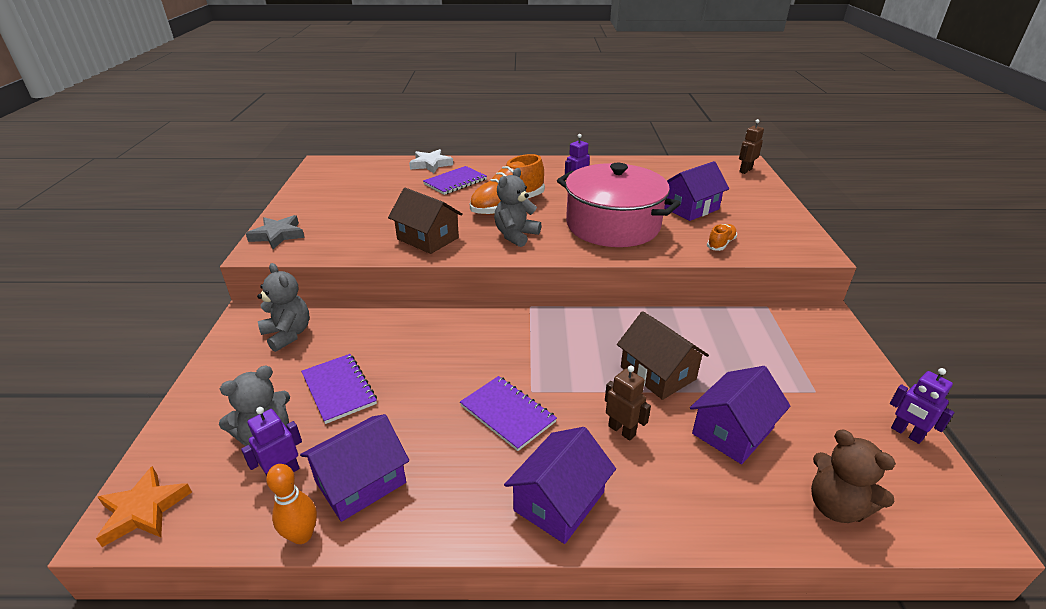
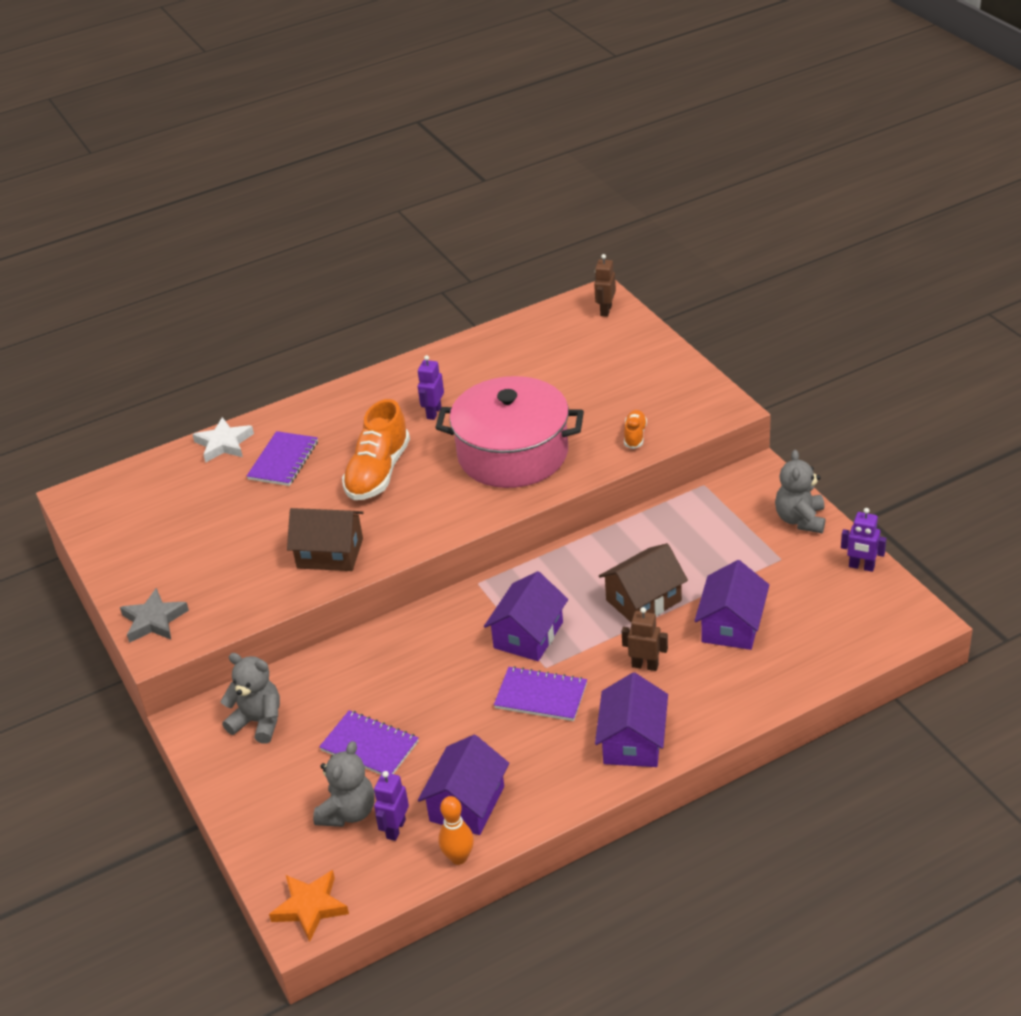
camera: 25 degrees left, 5 degrees up
(515, 235) = (421, 510): grey teddy bear -> grey teddy bear (800, 519)
(657, 373) = (643, 600): brown house -> brown house turned 60 degrees counterclockwise
(690, 208) = (578, 396): purple house -> purple house (528, 635)
(836, 506) = (830, 649): brown teddy bear -> none

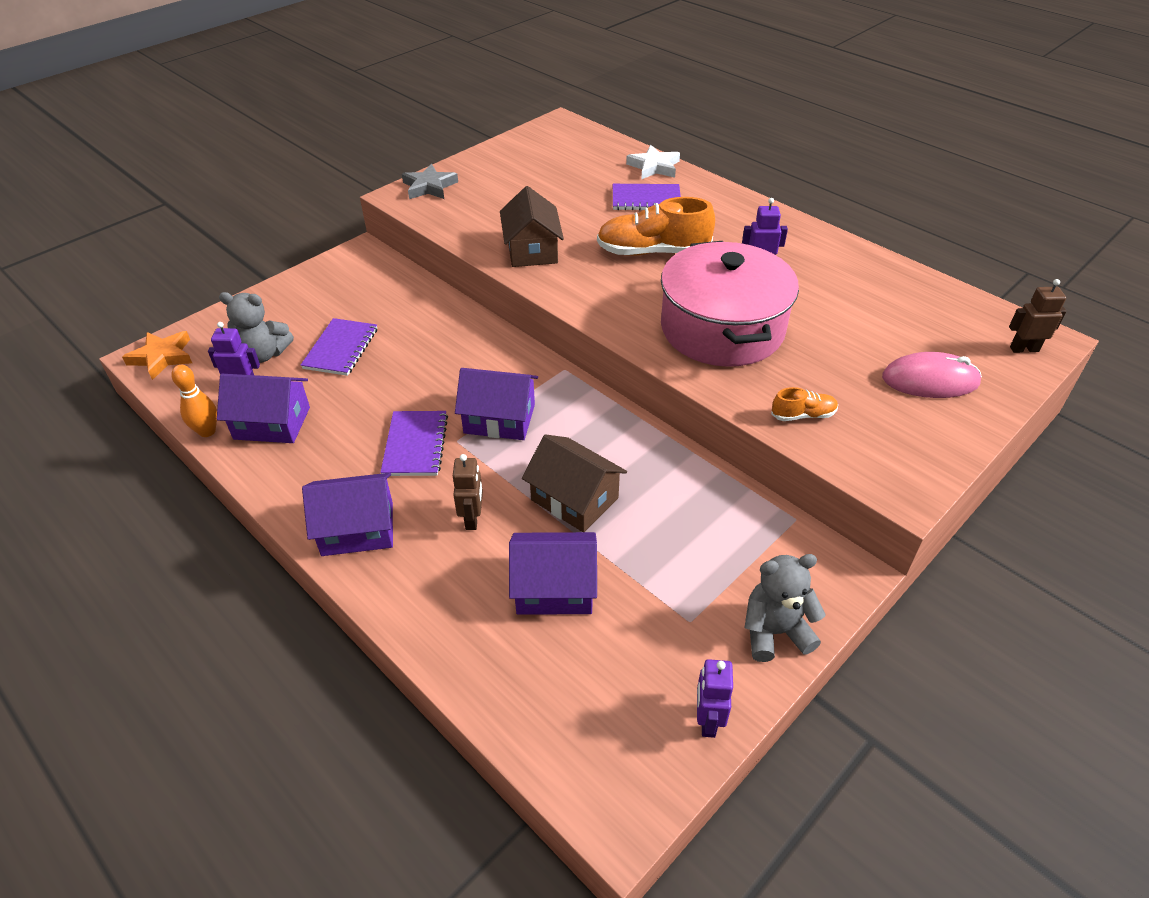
camera: 70 degrees right, 5 degrees up
(258, 722) = (364, 283): grey teddy bear -> none
(621, 364) = (930, 380): none -> pink mouse

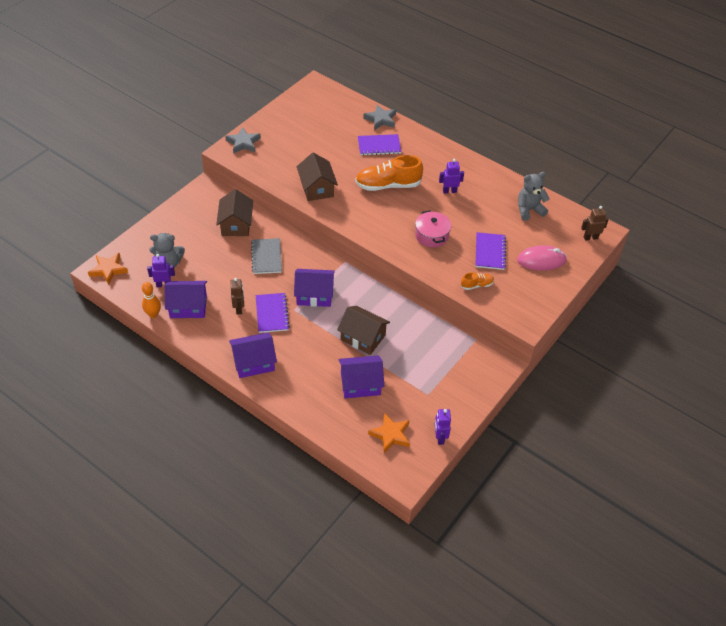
camera: 10 degrees left, 5 degrees up
(341, 349) = (213, 257): purple notebook -> purple notebook (490, 252)
(394, 304) = (236, 224): none -> brown house
(431, 354) = (266, 257): none -> grey notebook
(472, 519) = (312, 352): brown robot -> brown robot (239, 308)
(600, 703) = (390, 434): none -> orange star
(654, 167) = (380, 119): white star -> grey star
(722, 329) = (431, 235): pink pot -> pink pot, size x0.50
(774, 632) = (468, 396): grey teddy bear -> grey teddy bear (529, 210)

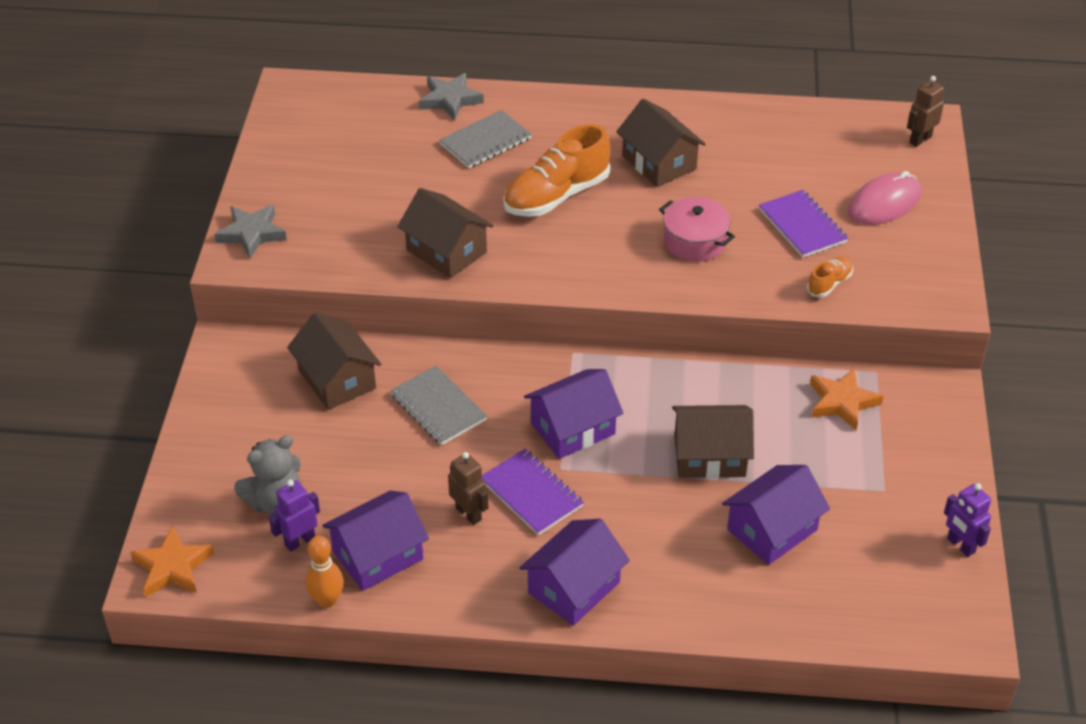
camera: 30 degrees left, 5 degrees down
(379, 146) = (485, 142): purple notebook -> grey notebook
(390, 434) = (887, 582): orange star -> orange star (842, 402)
(449, 191) = (659, 162): purple robot -> brown house
(529, 210) = (799, 138): grey teddy bear -> none

